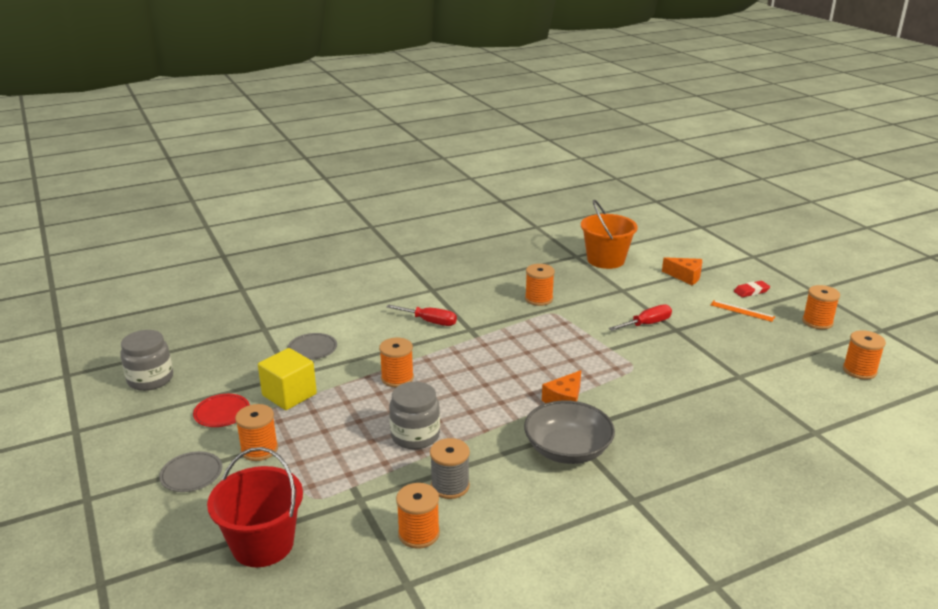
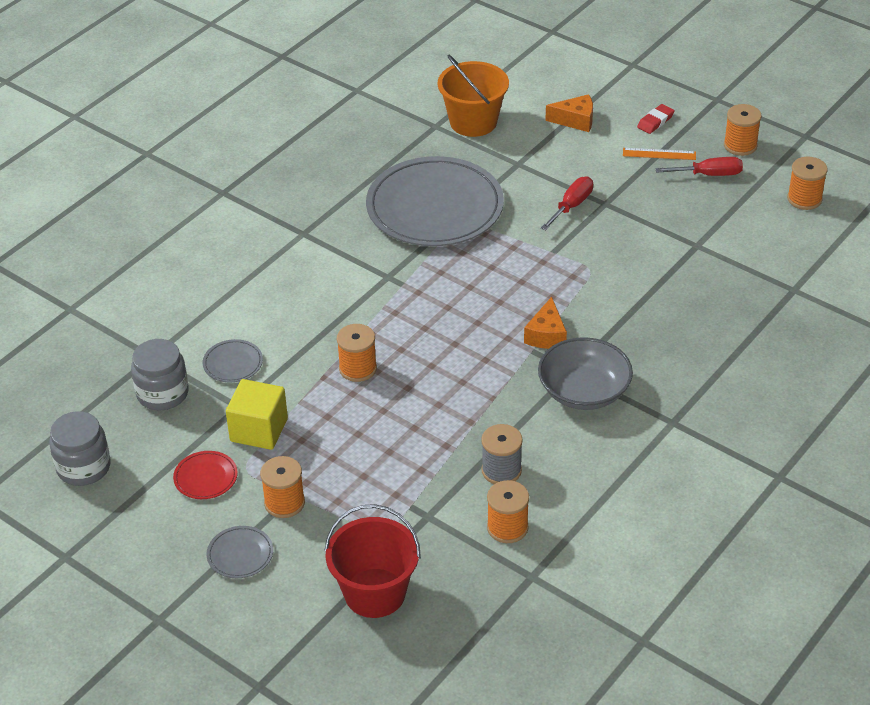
camera: 25 degrees left, 15 degrees up
(415, 435) = (428, 429): grey jar -> grey jar (162, 393)
(430, 322) = (336, 281): red screwdriver -> red screwdriver (709, 174)
(538, 299) = (435, 207): orange spool -> grey plate

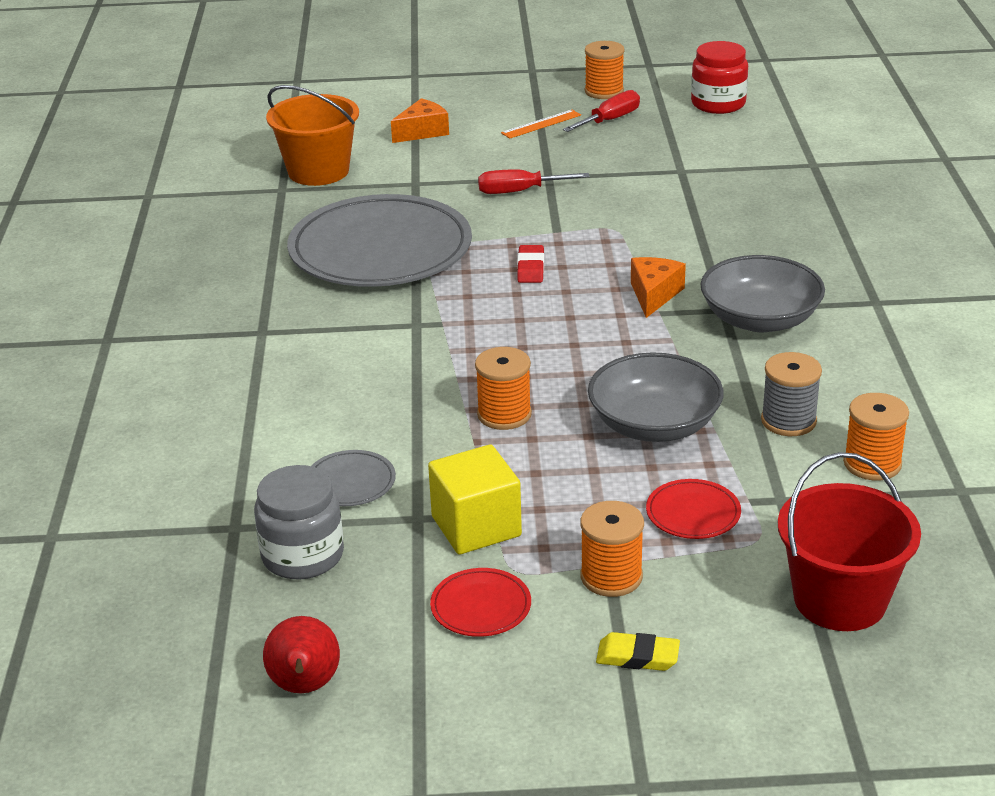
camera: 40 degrees left, 10 degrees down
(83, 467) = (305, 687): grey jar -> red pear
(240, 554) = (637, 656): grey plate -> yellow eraser
(372, 494) = (693, 513): none -> red plate
(426, 425) = (654, 424): none -> grey bowl
(546, 335) = (654, 294): orange cheese -> orange cheese turned 135 degrees counterclockwise
(571, 206) = (519, 191): red screwdriver -> red screwdriver turned 90 degrees counterclockwise
(655, 121) = (500, 104): red eraser -> red eraser (530, 268)
(804, 199) = (718, 104): orange spool -> red jar

